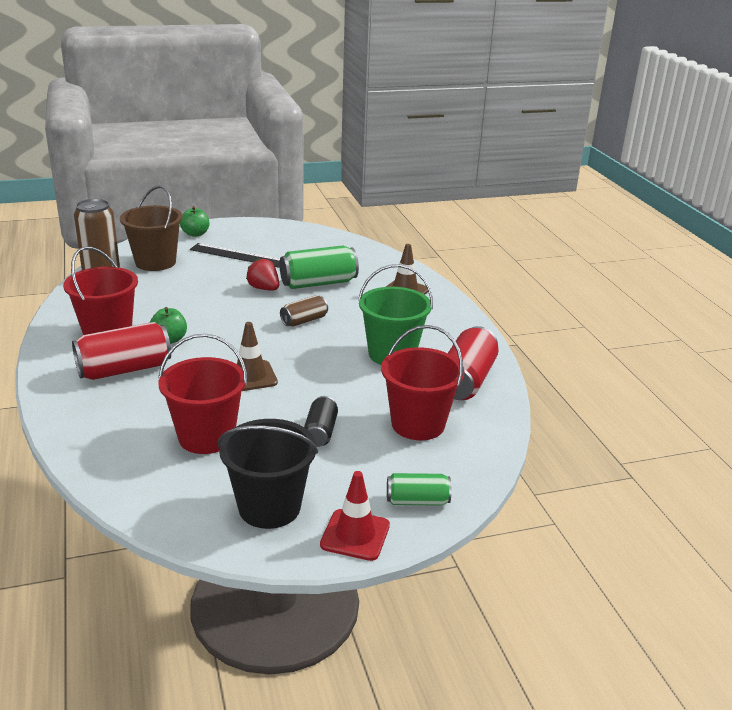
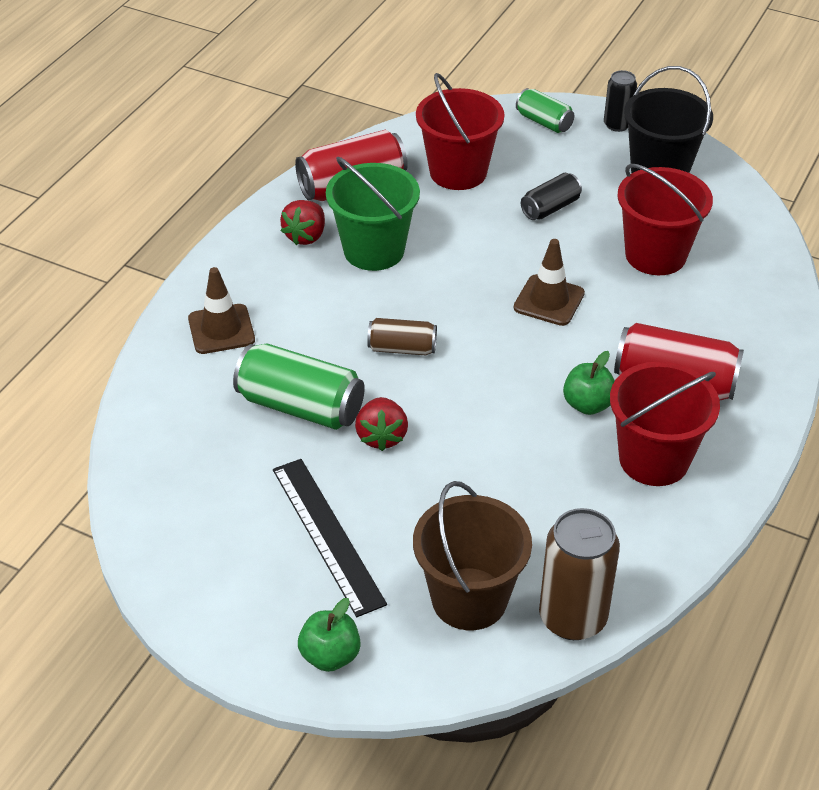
camera: 135 degrees left, 15 degrees up
(355, 535) = (617, 125): red traffic cone -> black can
(441, 343) = (306, 236): none -> red strawberry

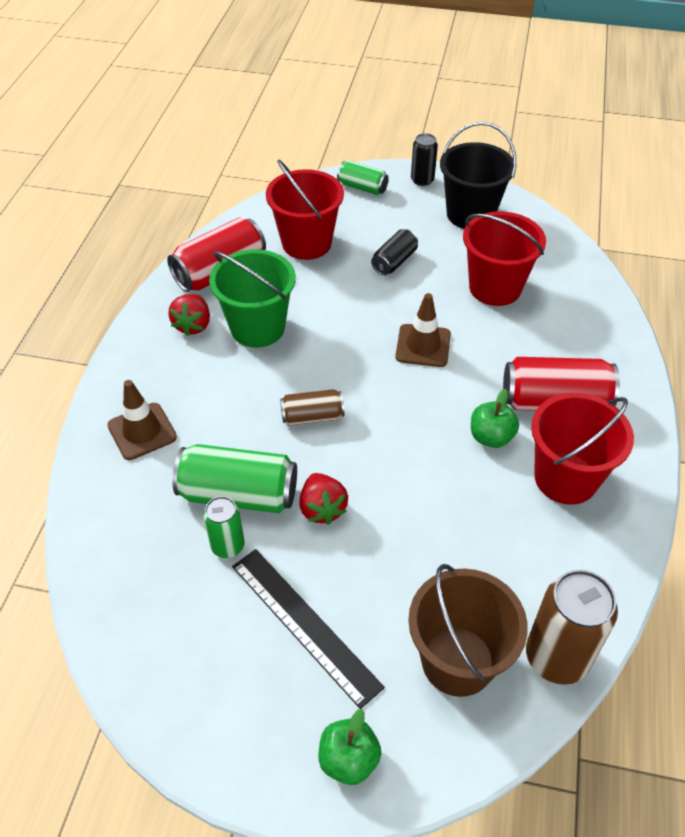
camera: 15 degrees left, 5 degrees up
(274, 450) = (227, 546): none -> green can

